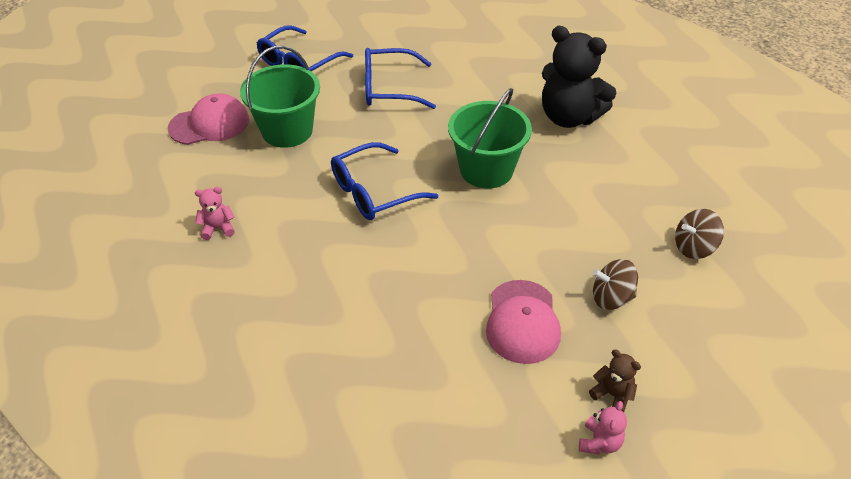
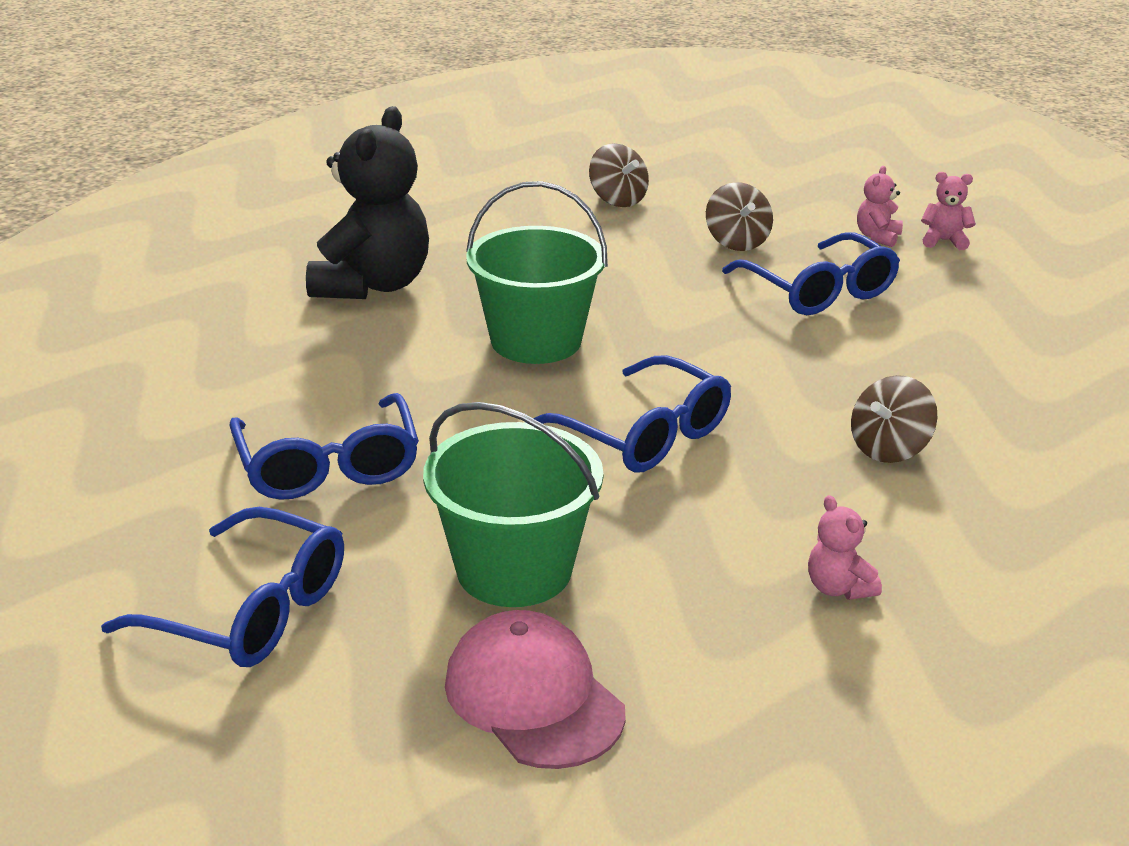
camera: 105 degrees left, 15 degrees down
(318, 289) = (889, 449): none -> brown spinning top
(522, 322) = (819, 291): pink cap -> blue glasses
(612, 394) = (877, 237): brown teddy bear -> pink teddy bear

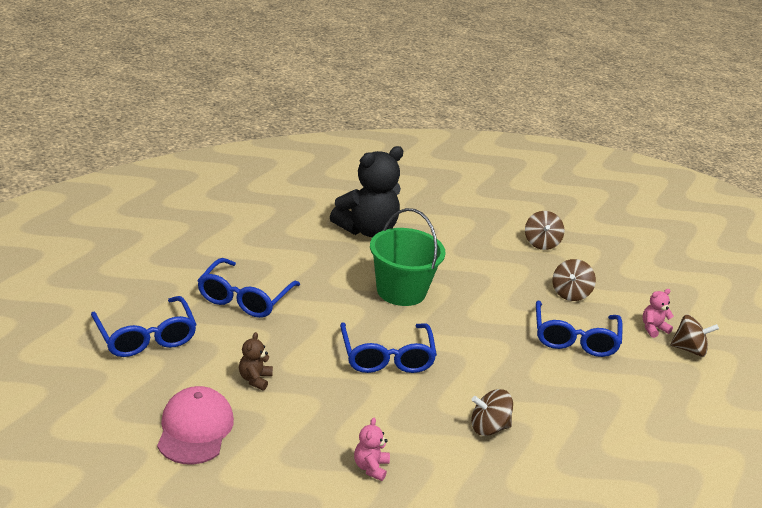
camera: 35 degrees right, 0 degrees up
(514, 570) = (255, 379): green bucket -> brown teddy bear
(944, 241) = (689, 349): pink teddy bear -> brown spinning top

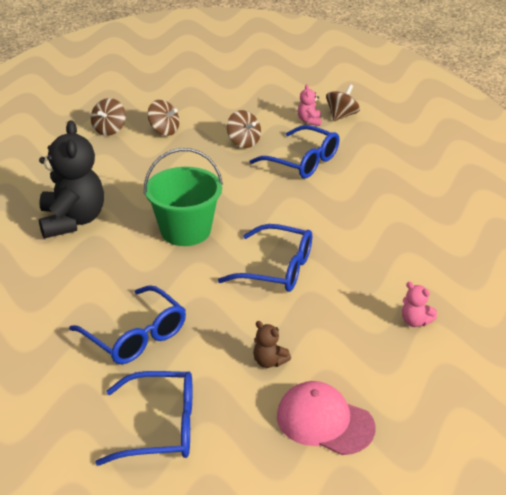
camera: 60 degrees left, 5 degrees up
(488, 427) = (391, 242): brown spinning top -> brown spinning top (109, 130)

